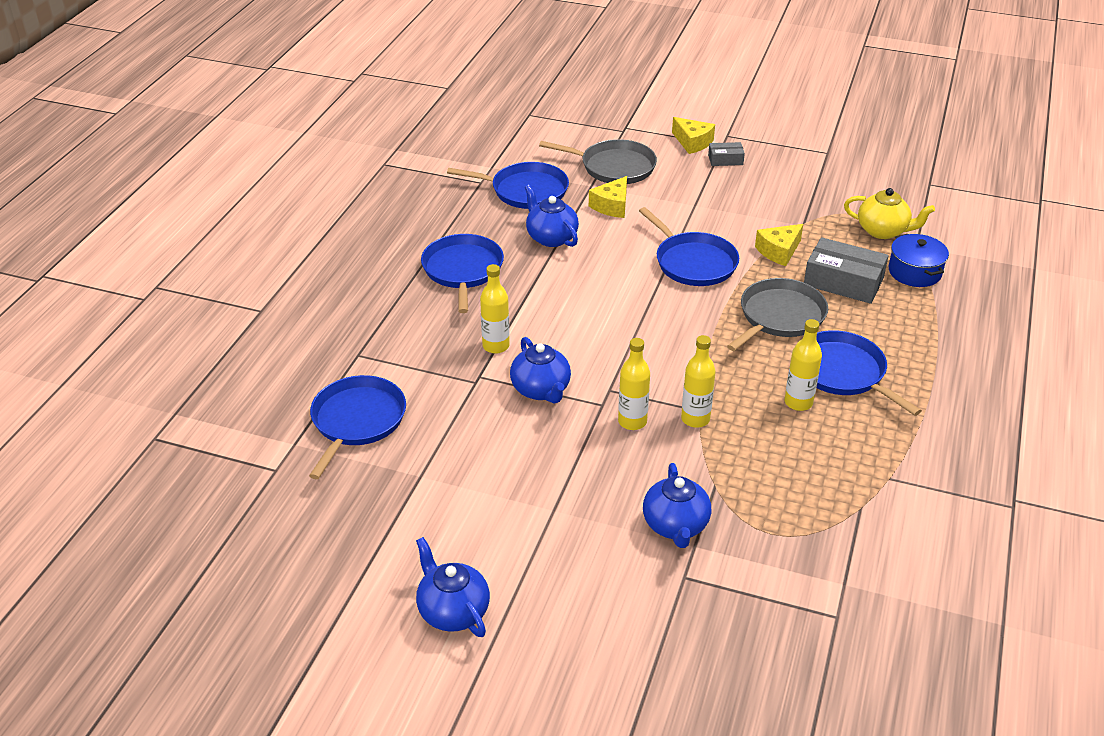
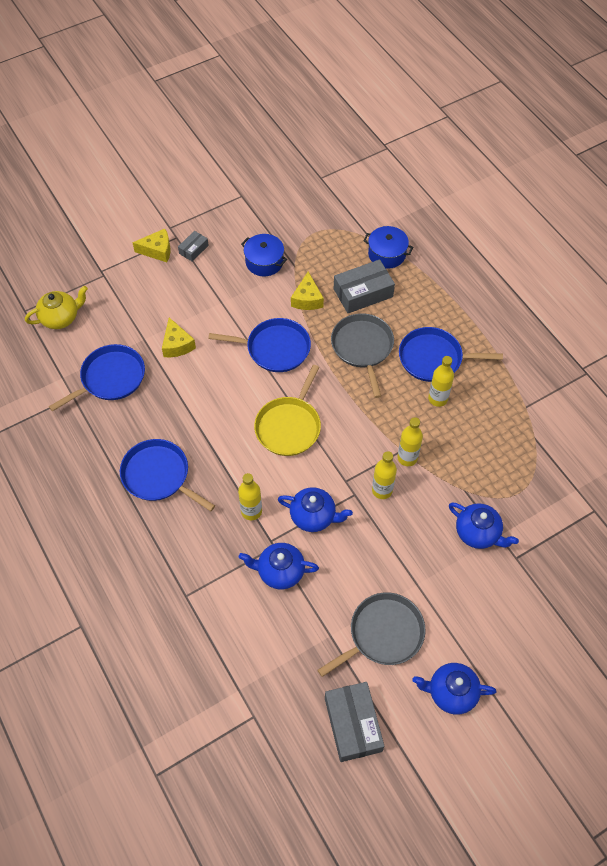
camera: 50 degrees left, 20 degrees up
(336, 549) = (353, 724): none -> grey box
(357, 421) = (250, 639): blue pan -> none
(551, 238) = (175, 402): blue teapot -> blue teapot (280, 571)
(614, 167) = (137, 311): grey pan -> grey pan (383, 634)
(620, 318) = (289, 426): none -> yellow pan
(778, 204) = (264, 262): none -> blue pot
(883, 231) = (339, 236): yellow teapot -> yellow teapot (61, 318)

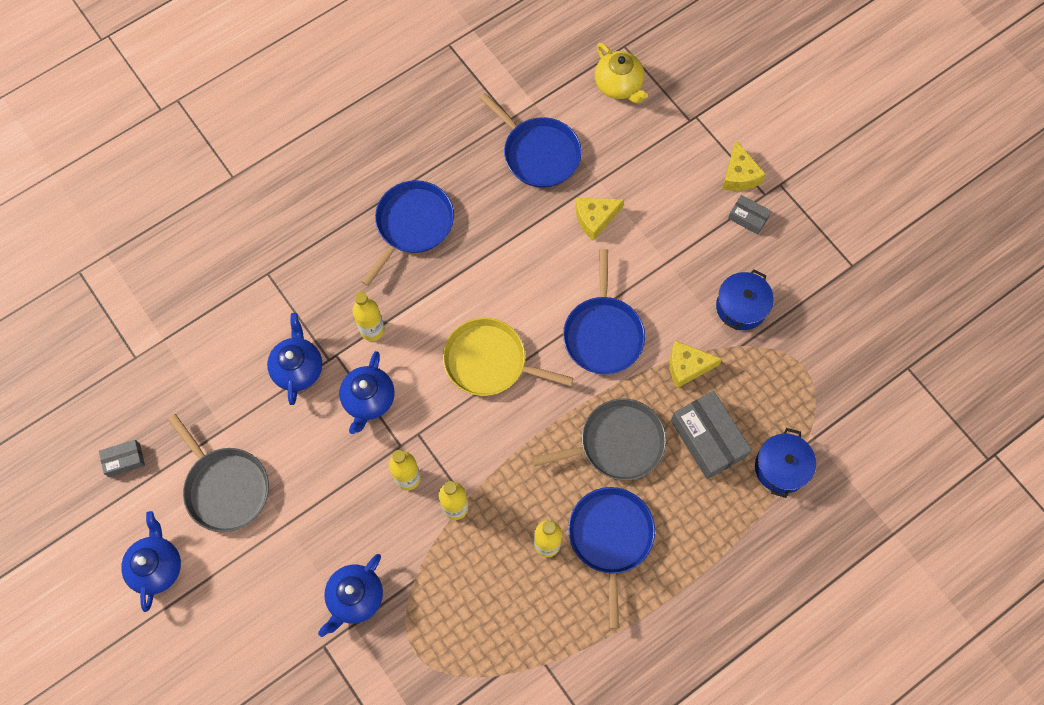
camera: 85 degrees right, 10 degrees up
(353, 724) = (124, 460): grey box -> grey box, size x0.53

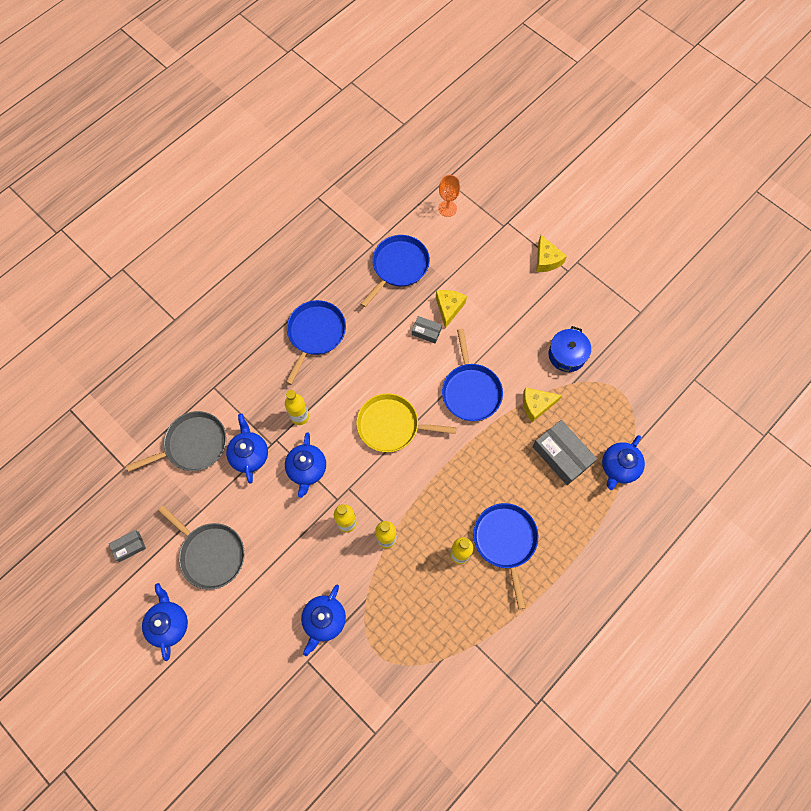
camera: 10 degrees left, 0 degrees up
(538, 153) = (398, 266): blue pan -> blue pan turned 90 degrees counterclockwise
(595, 219) = (449, 308): yellow cheese -> yellow cheese turned 135 degrees clockwise
(617, 443) = (496, 470): grey pan -> grey pan (193, 445)
(619, 85) = (447, 208): yellow teapot -> orange goblet
(748, 218) = (559, 289): grey box -> grey box (426, 332)
(781, 467) = (618, 467): blue pot -> blue teapot

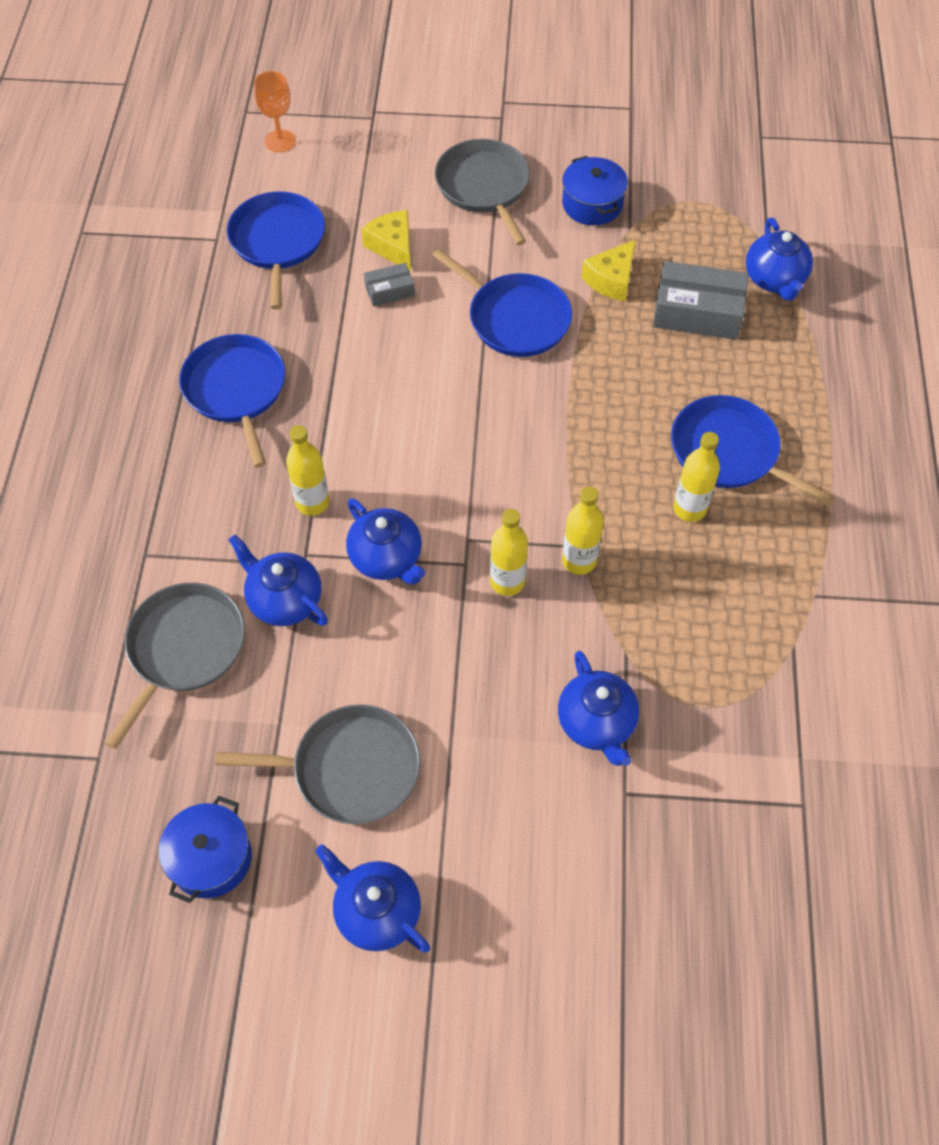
camera: 40 degrees left, 10 degrees down
(129, 546) = (211, 858): grey box -> blue pot
(391, 425) = (451, 426): yellow pan -> none
(522, 306) = (484, 187): none -> grey pan
(546, 260) = (464, 121): yellow cheese -> none

